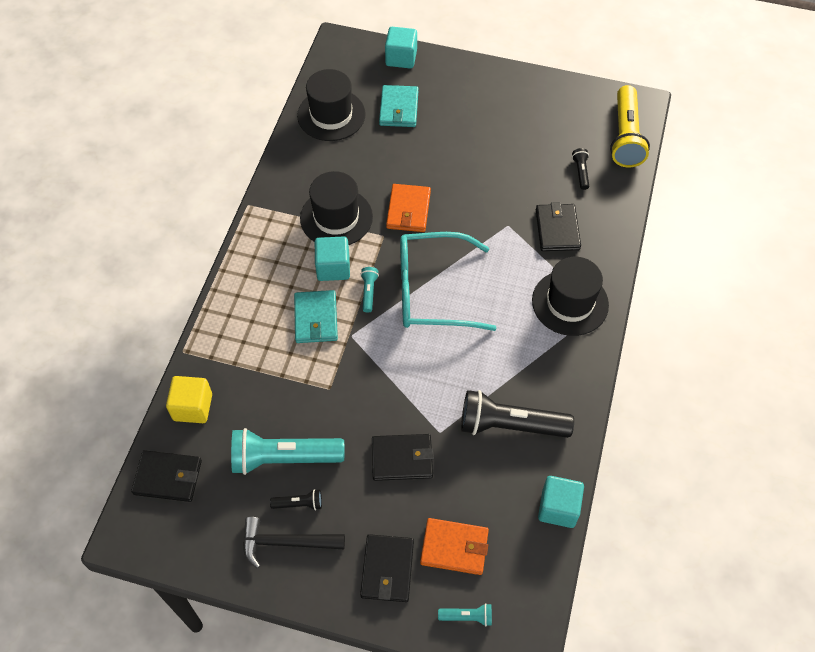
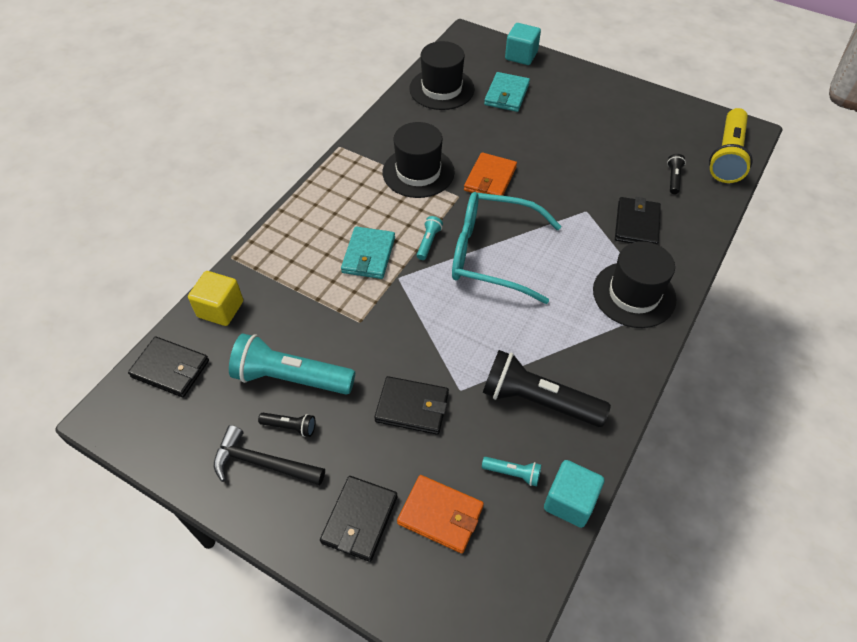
camera: 15 degrees right, 5 degrees down
(333, 268) = (401, 214): turquoise cube -> none
(467, 617) = (432, 597): turquoise flashlight -> turquoise flashlight (513, 473)

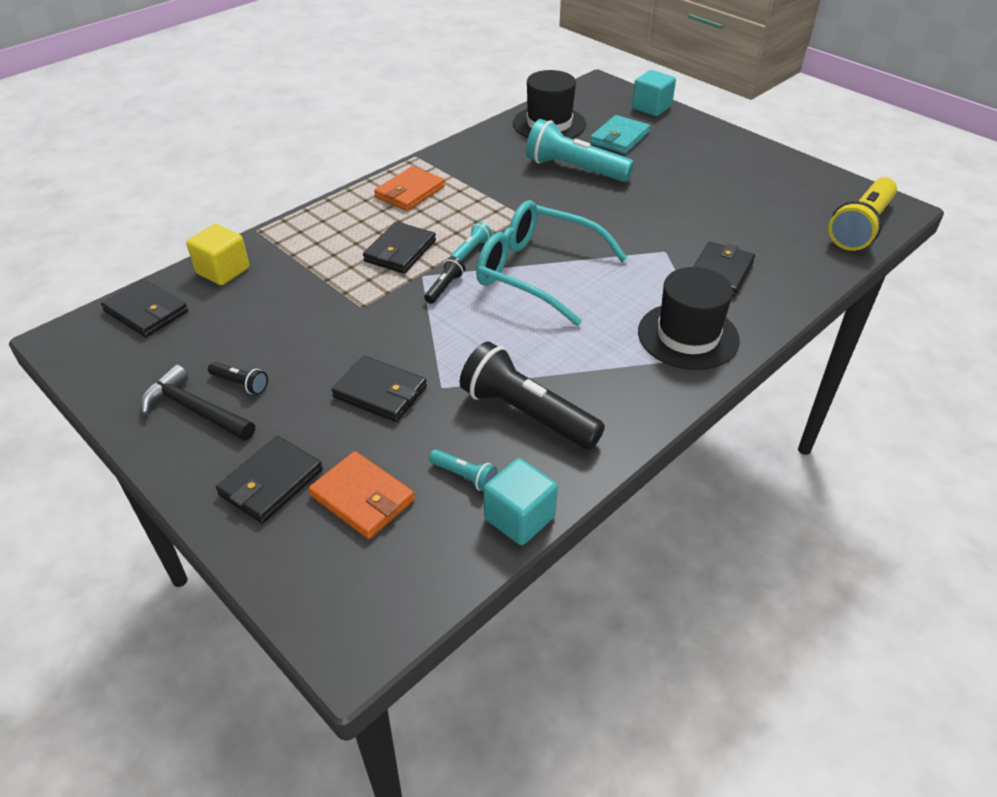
camera: 15 degrees right, 10 degrees down
(291, 378) = (264, 342): turquoise flashlight -> turquoise flashlight (574, 169)
(368, 255) = (400, 251): turquoise wallet -> black wallet
(418, 172) = (489, 189): black hat -> none
(490, 179) = (566, 207): orange wallet -> orange wallet (410, 192)
(673, 178) = (784, 238): black flashlight -> black flashlight (444, 287)

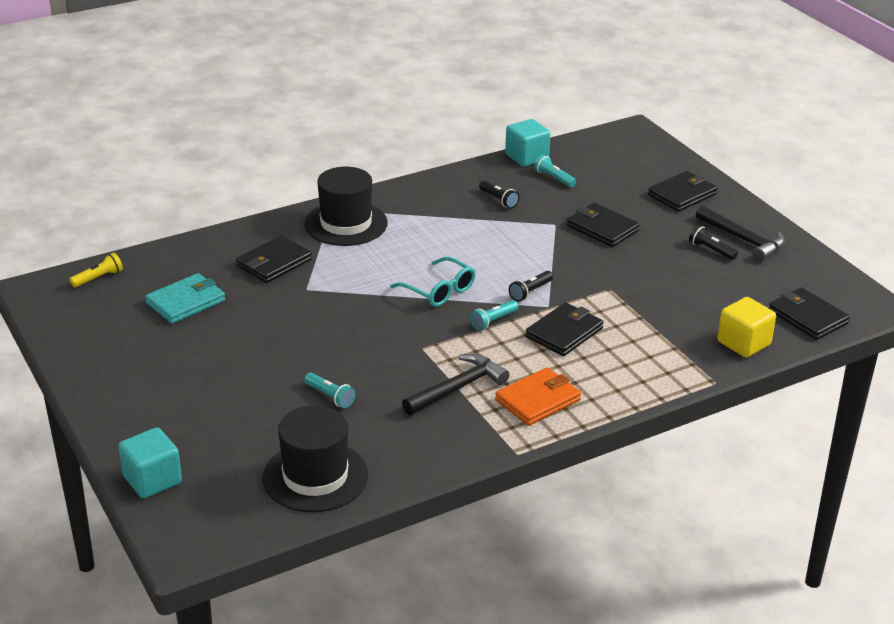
camera: 165 degrees left, 10 degrees down
(362, 498) = (622, 179): orange wallet -> none
(478, 190) = (458, 388): none -> black hammer
(527, 414) = (498, 200): black flashlight -> black flashlight, size x0.45
(537, 272) = (439, 290): turquoise glasses -> turquoise glasses, size x0.55
(574, 169) = (330, 396): turquoise flashlight -> turquoise flashlight, size x0.45
(619, 138) = (240, 434): turquoise wallet -> turquoise wallet (186, 302)
(861, 227) = (98, 278): yellow flashlight -> yellow flashlight, size x0.45

